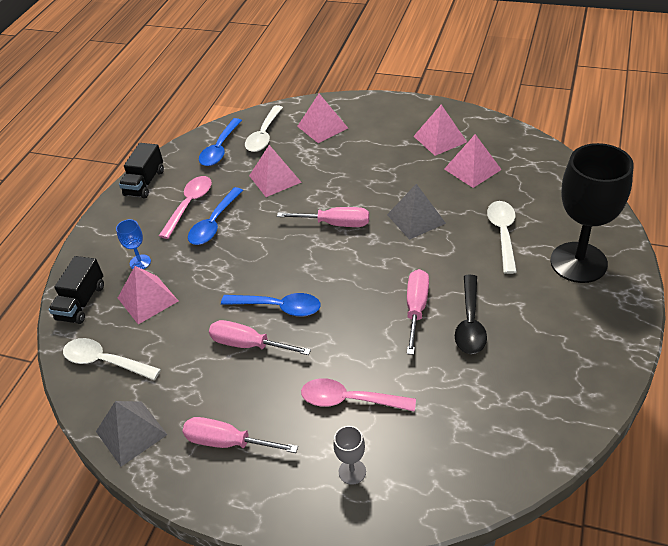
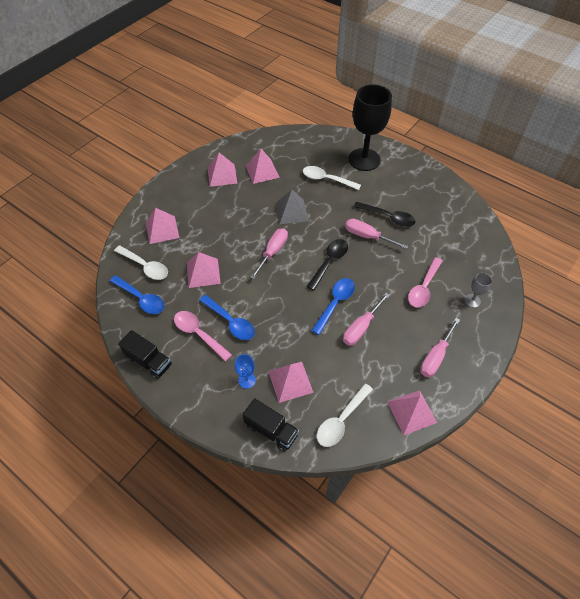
camera: 75 degrees left, 10 degrees up
(131, 433) = (411, 412): grey pyramid -> pink pyramid
(346, 282) = (329, 262): none -> black spoon

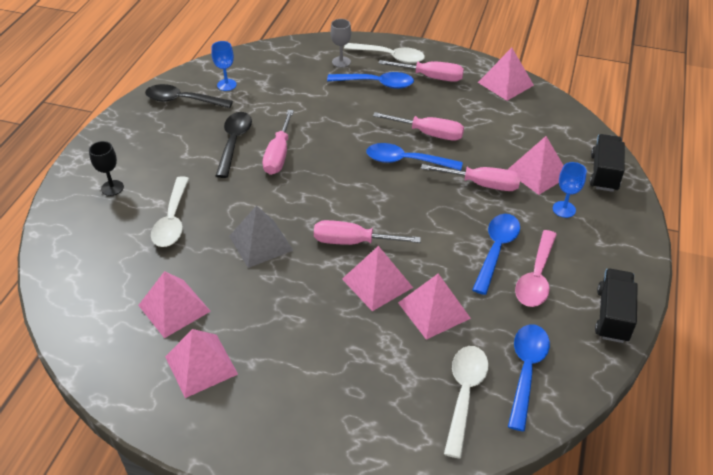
camera: 110 degrees left, 10 degrees down
(162, 229) = (374, 405): pink pyramid -> pink pyramid (377, 283)
(293, 339) = (481, 184): none -> pink screwdriver
(329, 262) = (342, 180): black spoon -> black spoon (182, 100)
(341, 420) = (551, 126): white spoon -> white spoon (390, 57)
(364, 159) = (112, 188): black goblet -> black goblet, size x0.41
(423, 288) = (341, 97): pink spoon -> none
(435, 315) = (376, 84): none -> blue spoon
(456, 225) = (226, 85): none -> blue goblet

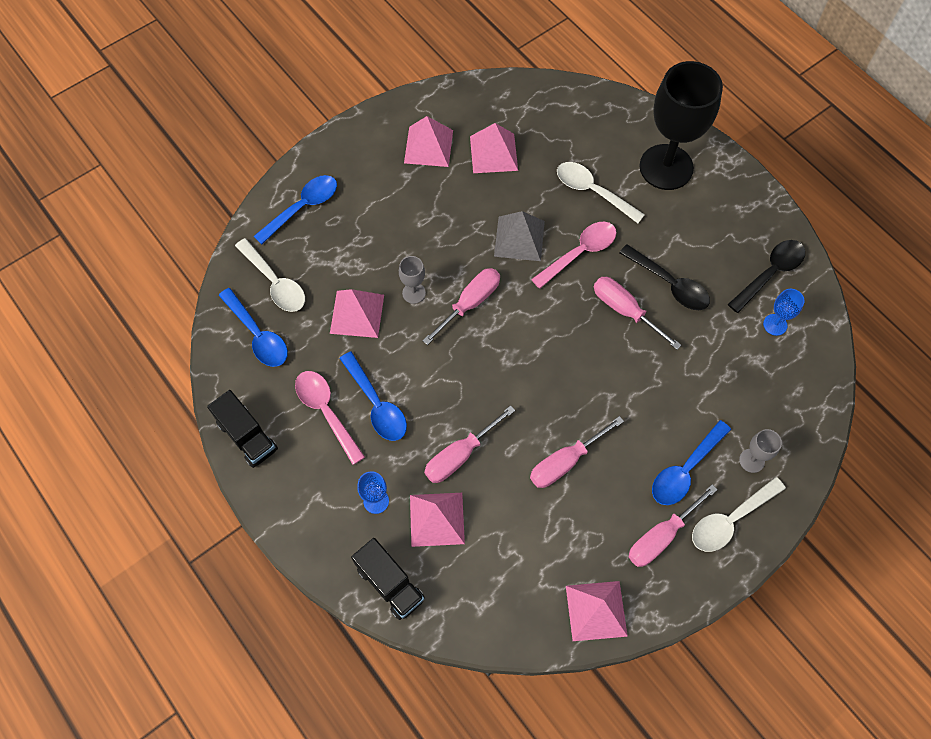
camera: 125 degrees right, 20 degrees up
(112, 188) = (666, 167): black goblet -> black goblet, size x2.43
(245, 200) = (579, 253): none -> pink spoon
(377, 283) = (414, 293): pink pyramid -> grey goblet
(406, 161) = (539, 412): blue spoon -> blue spoon (302, 207)

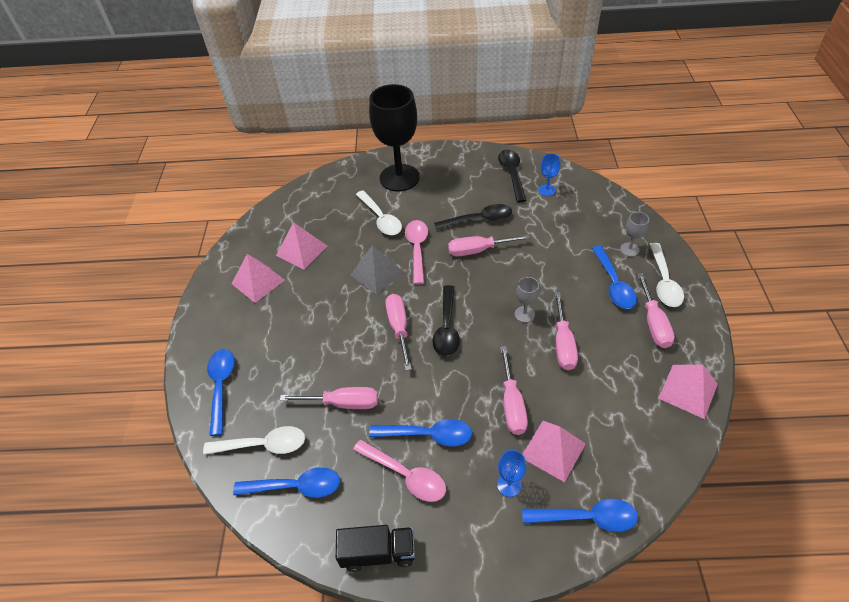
camera: 50 degrees left, 15 degrees down
(326, 412) = (406, 475): pink spoon -> pink spoon turned 150 degrees counterclockwise
(357, 314) = (343, 403): pink pyramid -> pink screwdriver
(390, 583) = (587, 517): black truck -> blue spoon
(414, 293) = (360, 356): grey goblet -> grey goblet (524, 314)
(502, 345) = (447, 328): none -> black spoon
(592, 191) = (381, 219): white spoon -> white spoon turned 105 degrees counterclockwise

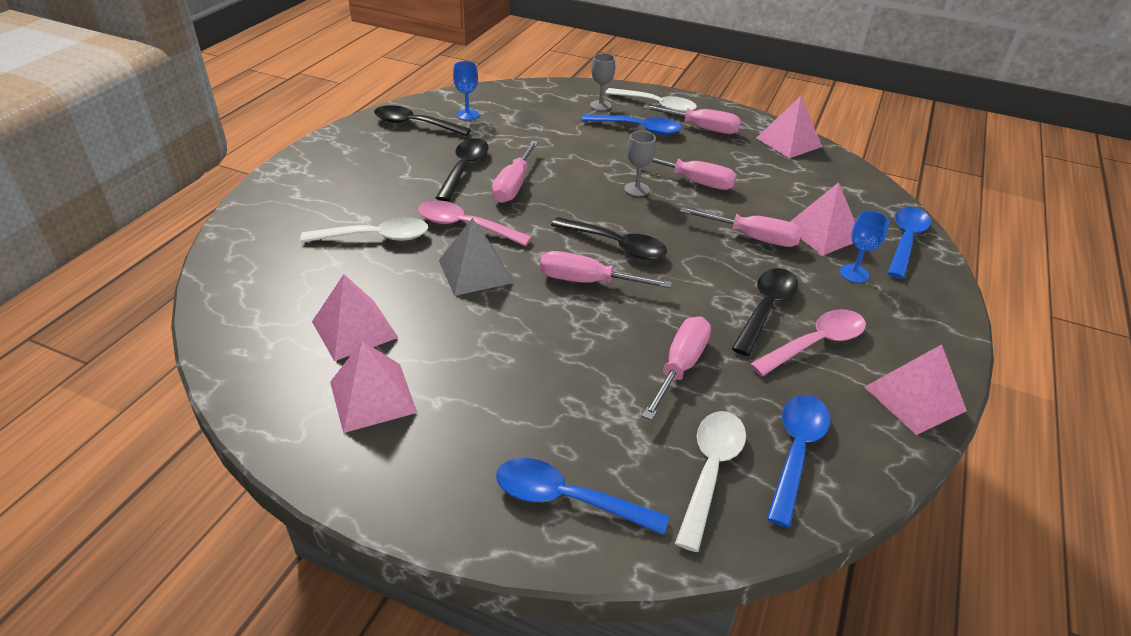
camera: 70 degrees left, 10 degrees down
(378, 552) = (914, 398): black truck -> pink pyramid
(399, 178) = (314, 199): black goblet -> none
(428, 435) = (766, 308): blue spoon -> black spoon

